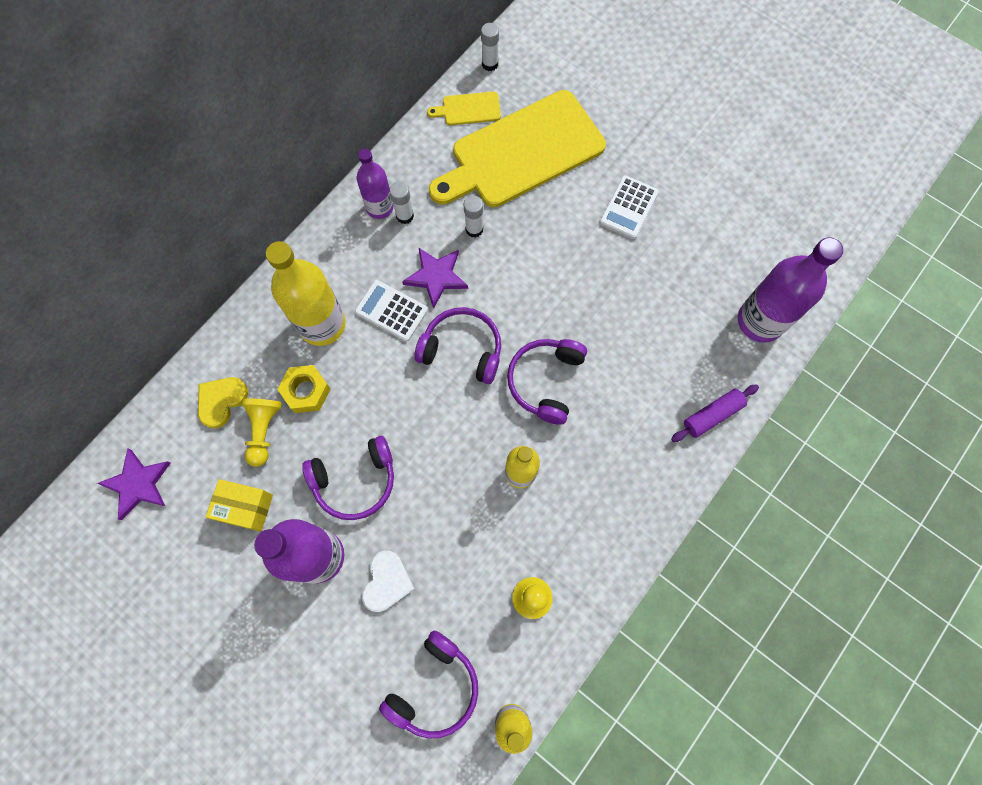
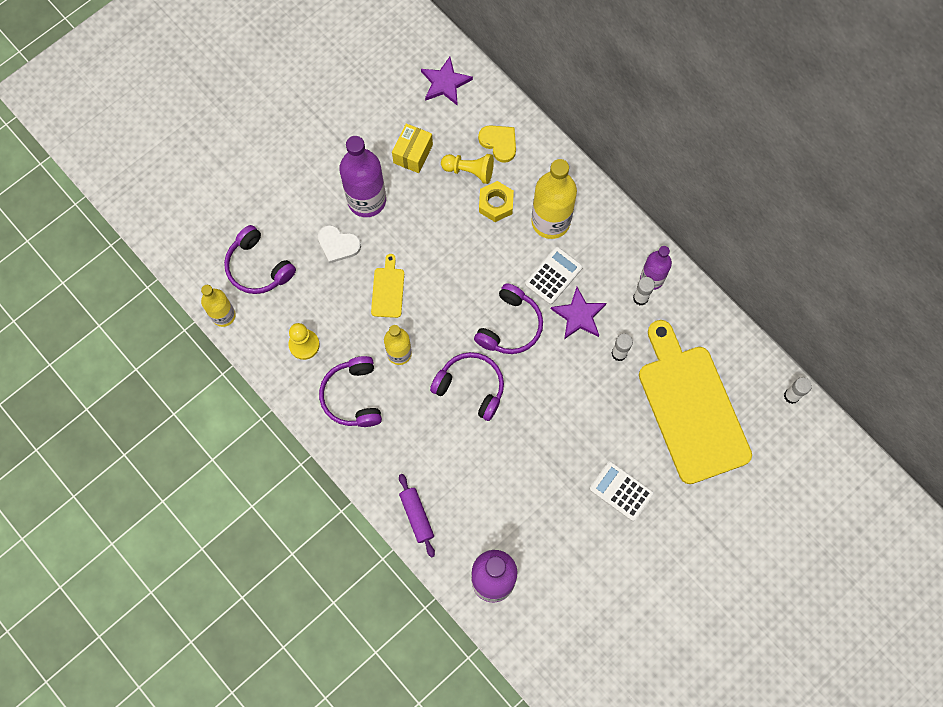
camera: 100 degrees right, 0 degrees up
(355, 481) = (417, 231): purple headphones -> purple headphones (353, 396)
(468, 109) = (743, 368): yellow cutting board -> yellow cutting board (388, 290)

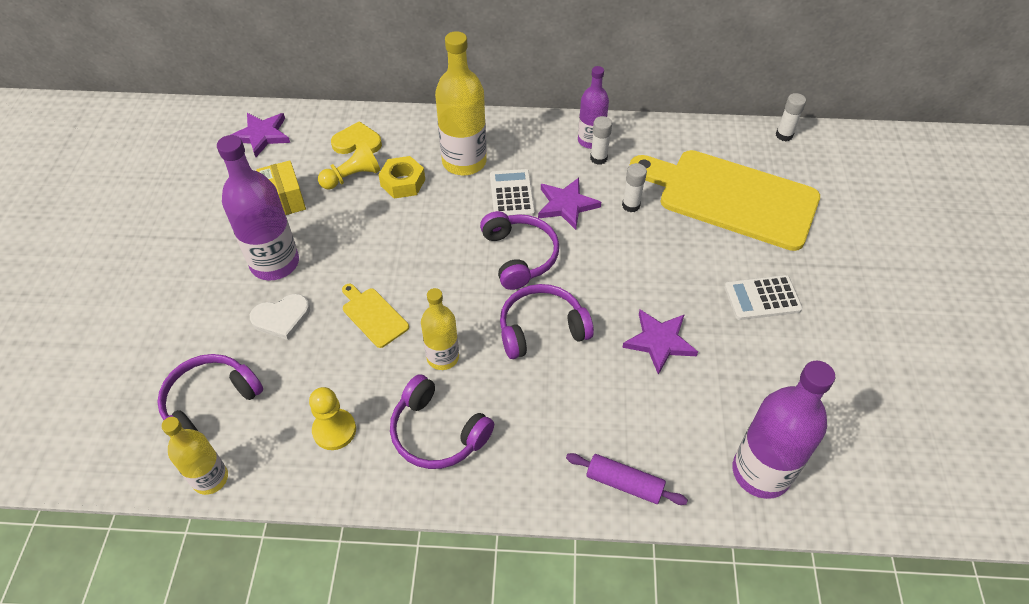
camera: 45 degrees left, 20 degrees down
(258, 267) = (210, 402): purple headphones -> purple headphones turned 135 degrees clockwise
(527, 459) = (659, 342): none -> purple star

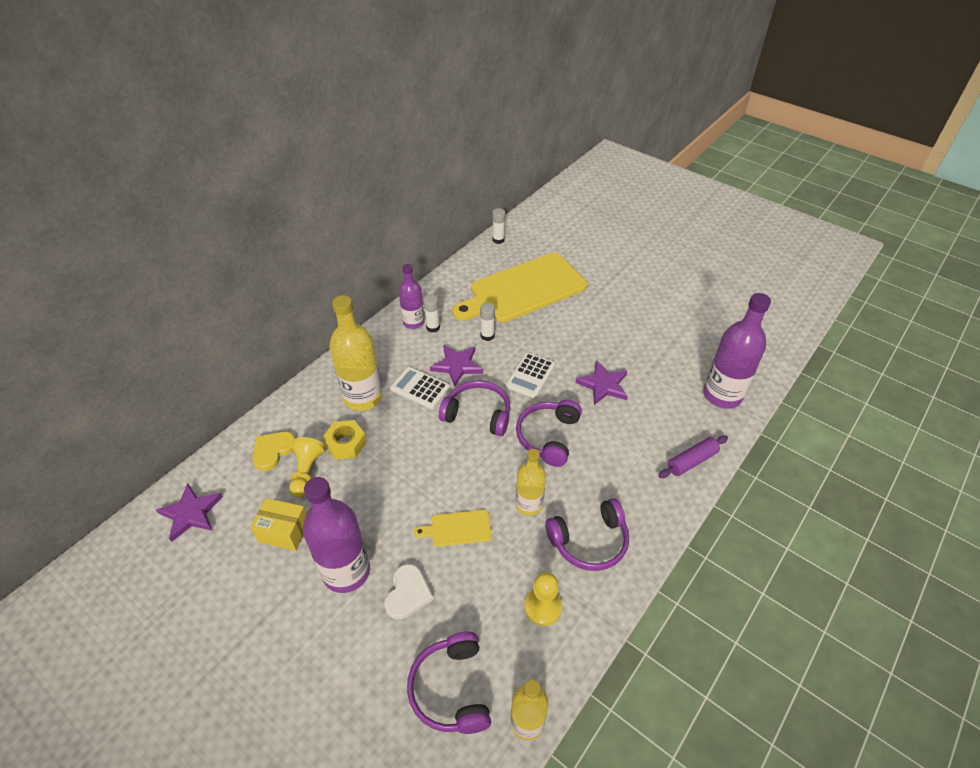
camera: 55 degrees left, 5 degrees down
(762, 298) = (608, 322): white calculator -> white calculator (530, 375)

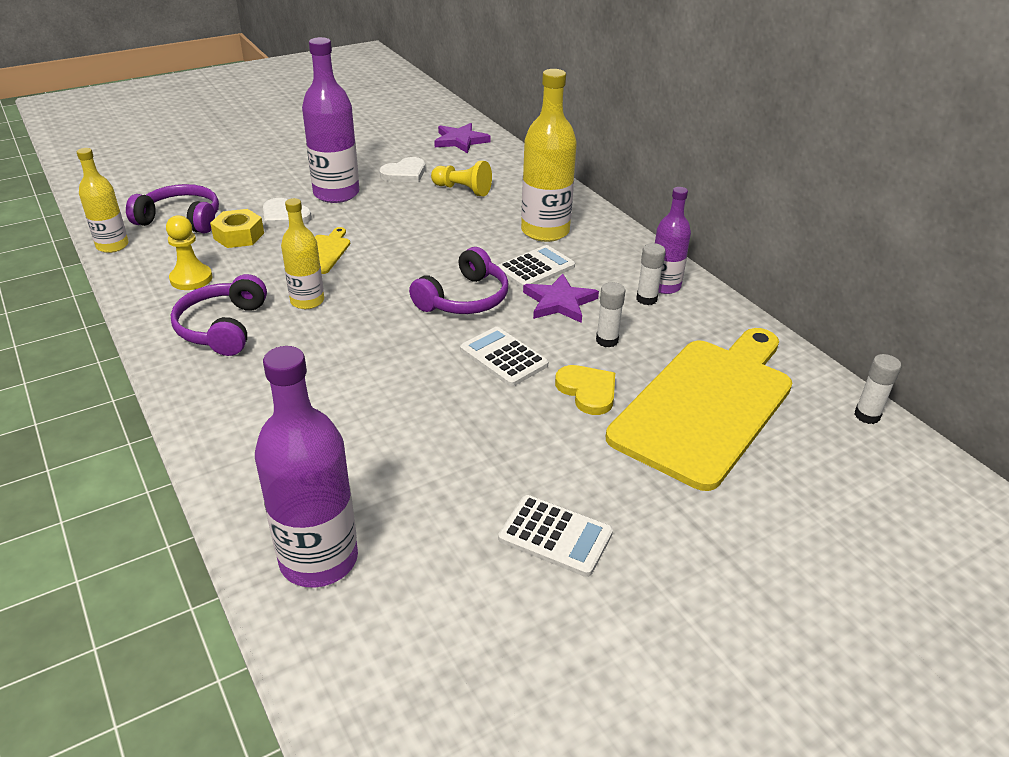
camera: 110 degrees right, 10 degrees down
(273, 451) = (503, 178): yellow heart -> yellow heart (587, 391)
(284, 532) = (404, 173): yellow box -> white heart
(346, 444) = (483, 213): yellow nut -> yellow nut (239, 236)
(523, 289) = (706, 405): yellow cutting board -> yellow cutting board turned 45 degrees clockwise
(548, 436) = (387, 341): purple headphones -> none
(603, 385) = (439, 421): purple star -> none
(647, 322) = (555, 536): none -> white calculator
(692, 461) = (237, 458): purple rolling pin -> none

